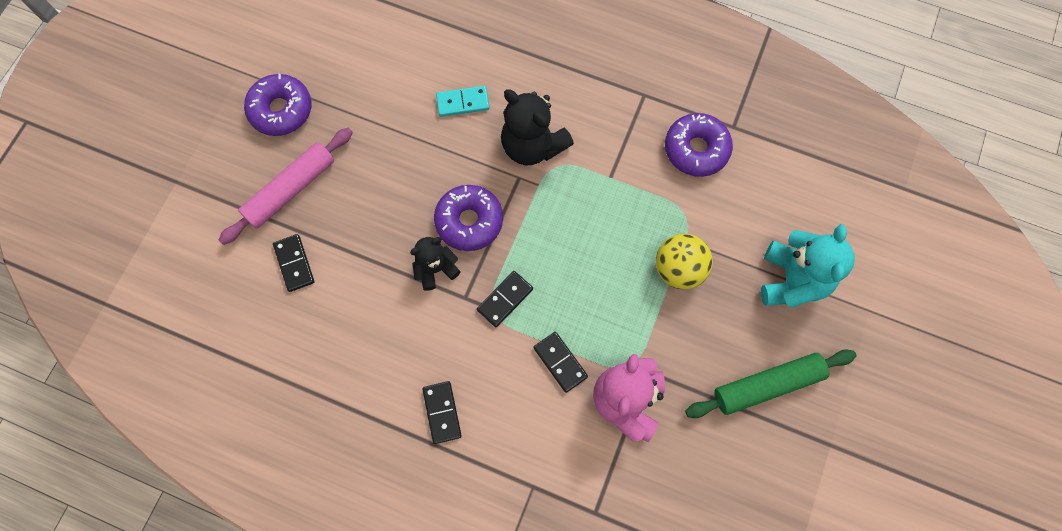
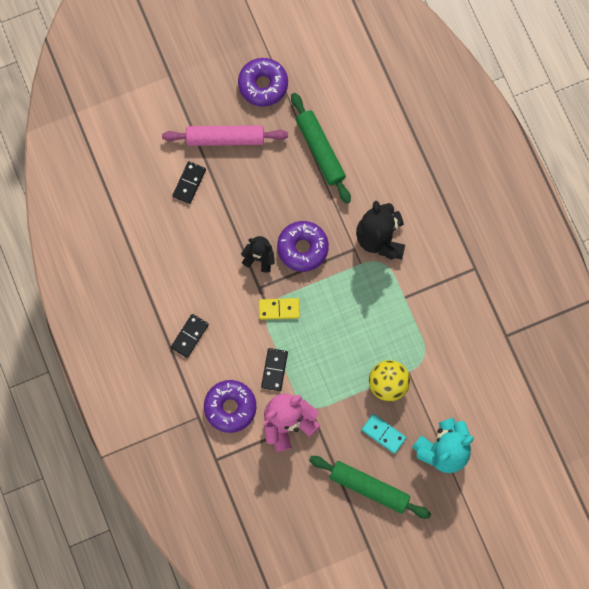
camera: 45 degrees right, 5 degrees up
(396, 120) = (320, 150): none -> green rolling pin
(463, 102) = (367, 175): turquoise domino -> turquoise domino (383, 433)
(505, 299) = (279, 309): black domino -> yellow domino
(696, 149) = (470, 328): purple donut -> purple donut (230, 407)

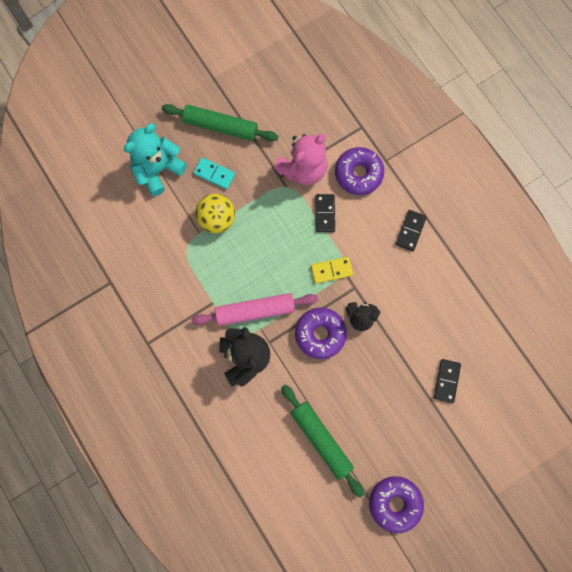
camera: 170 degrees right, 0 degrees up
(225, 138) = (421, 435): pink rolling pin -> pink rolling pin (255, 311)

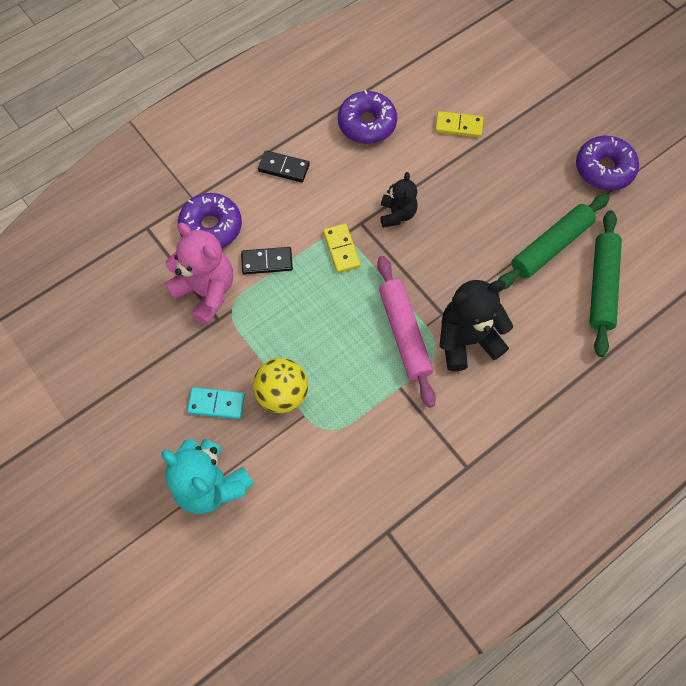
camera: 95 degrees left, 10 degrees down
(214, 174) = (216, 404): turquoise domino -> turquoise domino turned 75 degrees clockwise
(220, 126) = (143, 403): green rolling pin -> green rolling pin (601, 286)
(320, 334) = (423, 256): purple donut -> purple donut (367, 124)
(446, 381) = (458, 126): black domino -> yellow domino

